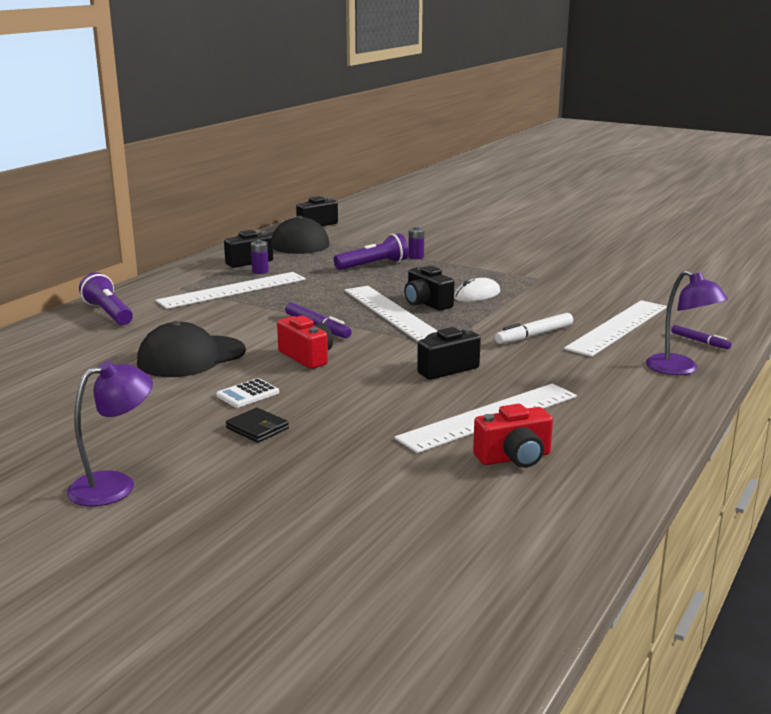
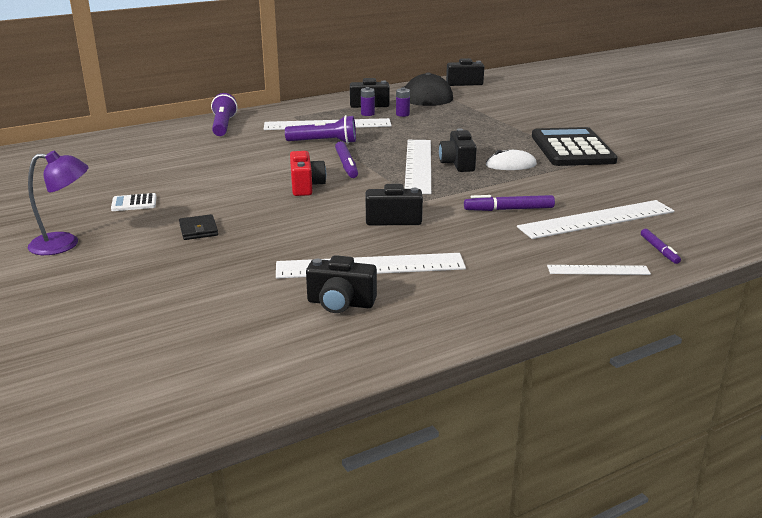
camera: 30 degrees right, 5 degrees up
(191, 357) = (230, 168): black cap -> none
(248, 394) = (227, 204): white calculator -> white calculator (134, 203)
(373, 265) = (461, 124): purple flashlight -> purple flashlight (324, 142)
(416, 257) = (507, 123): purple battery -> purple battery (402, 114)
(508, 270) = (572, 149): none -> black calculator
(514, 458) = (340, 303): red camera -> black camera
(534, 335) = (508, 209): white marker -> purple marker
(680, 369) = (598, 270): purple lamp -> white ruler

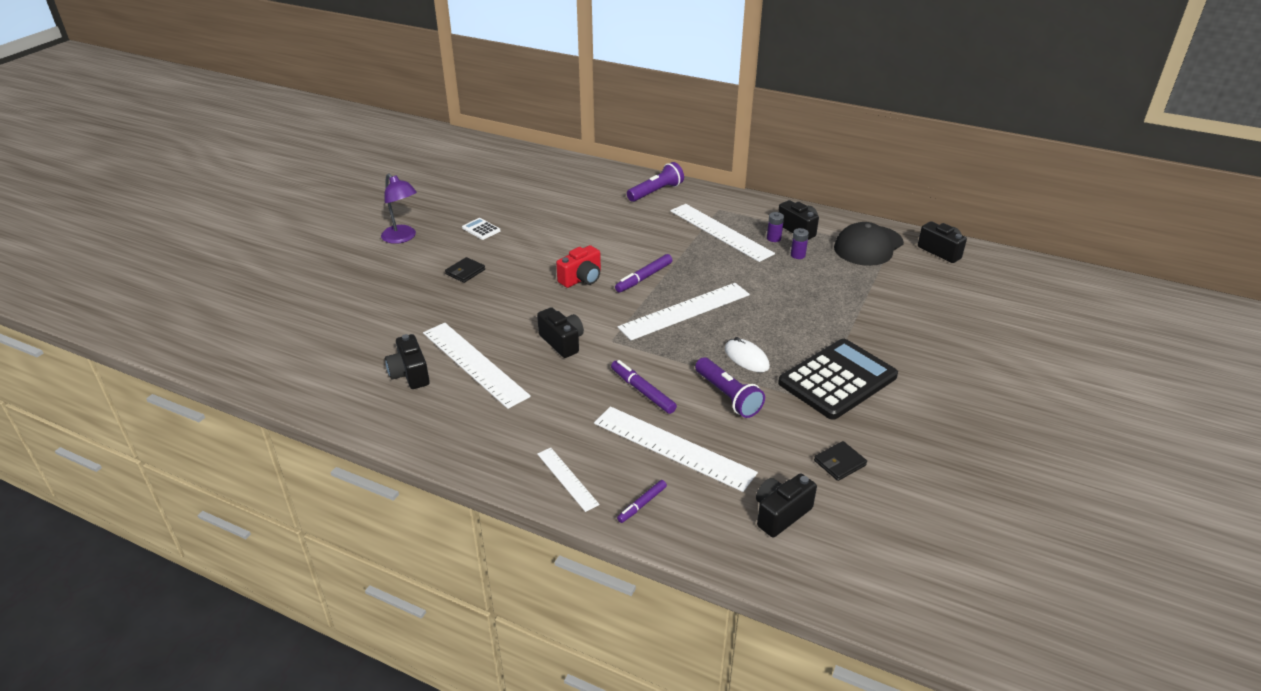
camera: 55 degrees right, 10 degrees up
(324, 142) = (679, 247): purple flashlight -> purple flashlight (728, 396)
(457, 164) = (713, 329): black camera -> black camera (780, 514)
(667, 175) = (840, 463): none -> black wallet

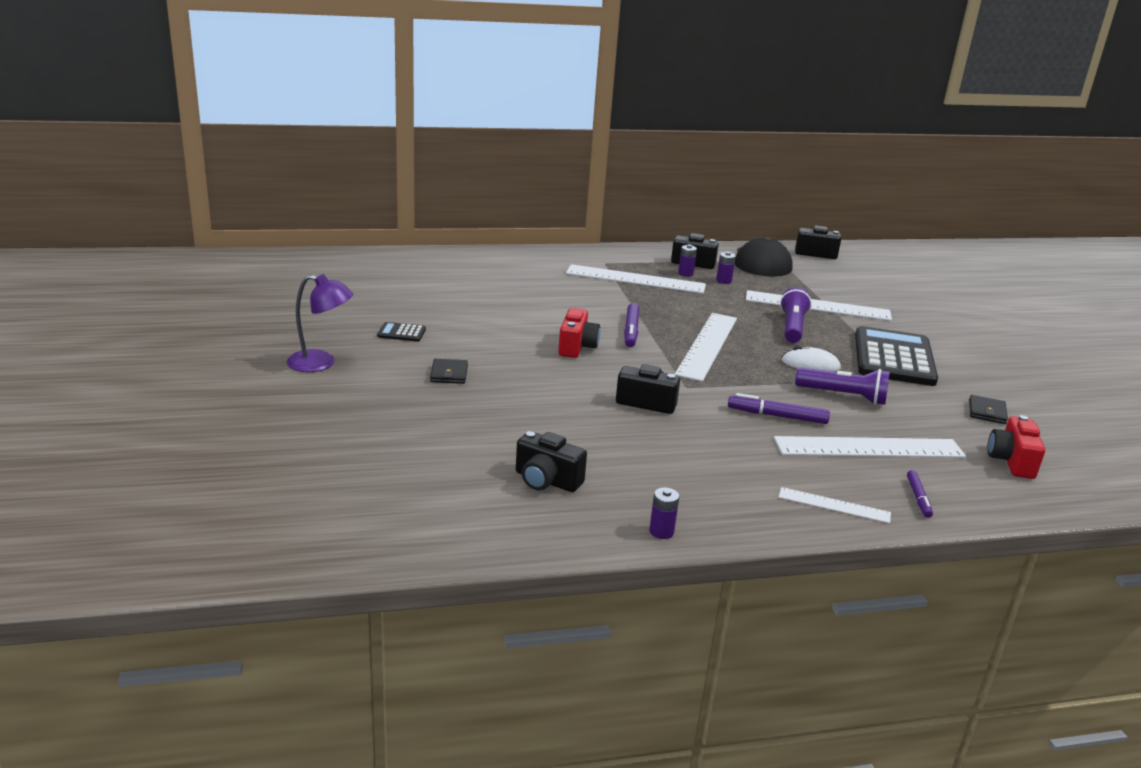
camera: 40 degrees left, 10 degrees down
(423, 441) = (661, 532): none -> purple battery
(474, 363) = (596, 448): white ruler -> white ruler (817, 306)
(481, 229) = (401, 333): white calculator -> black calculator
(656, 192) = (527, 261): purple flashlight -> purple flashlight (792, 327)
(780, 514) = (1011, 461): black camera -> red camera

